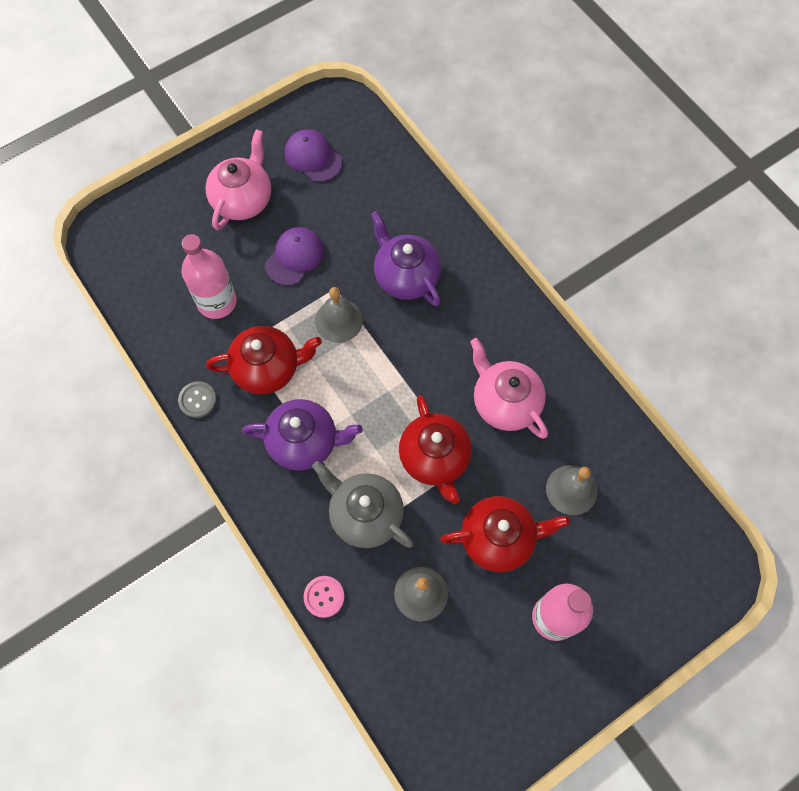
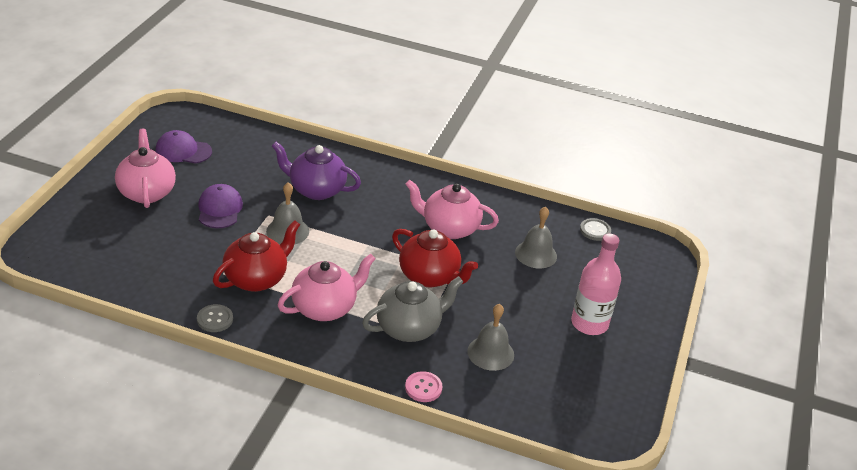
camera: 40 degrees left, 30 degrees down
(217, 302) = (178, 257): pink bottle -> none
(304, 442) = (325, 308): purple teapot -> pink teapot
(365, 514) = (409, 328): grey teapot -> grey teapot turned 150 degrees clockwise
(498, 538) = (514, 299): red teapot -> none
(667, 493) = (595, 230): none -> grey button

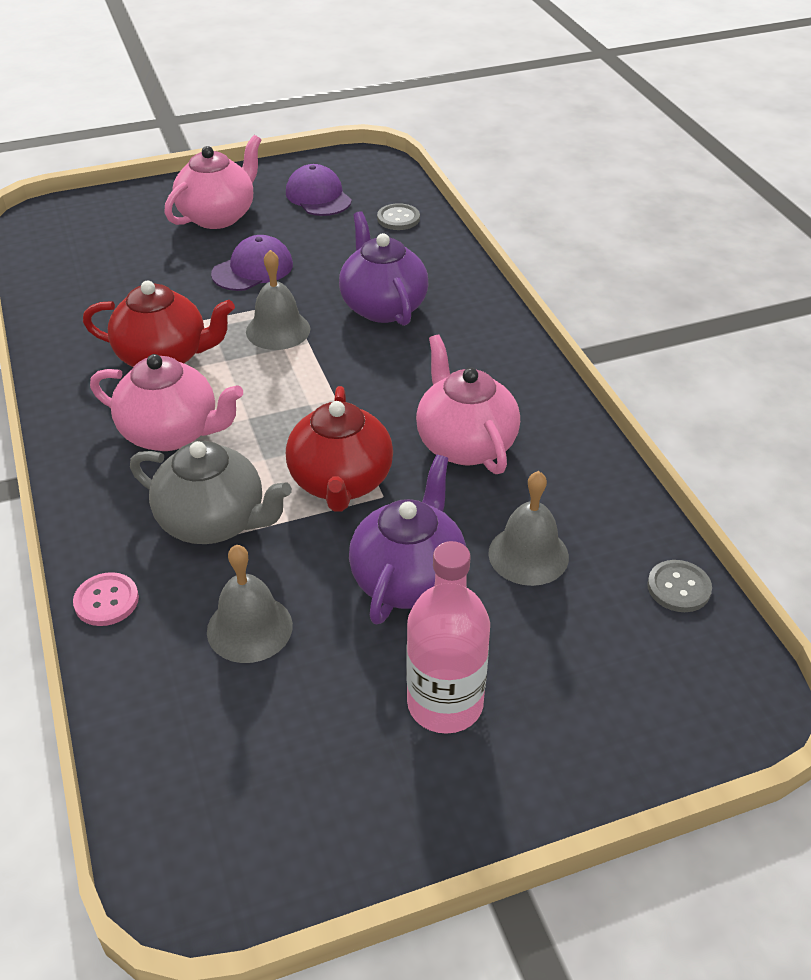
camera: 55 degrees right, 5 degrees up
(215, 319) = (60, 369): grey button -> grey button (398, 218)
(513, 293) = (409, 579): none -> purple teapot

